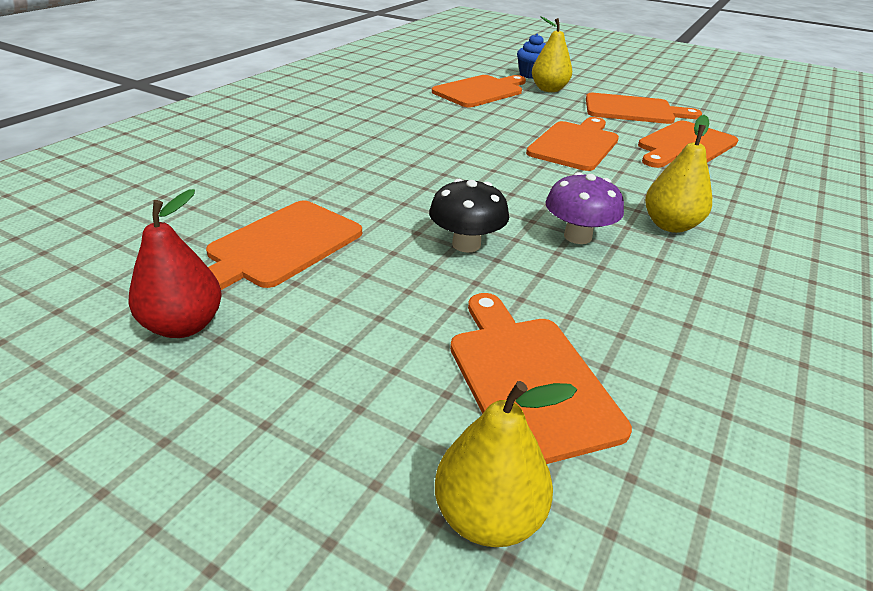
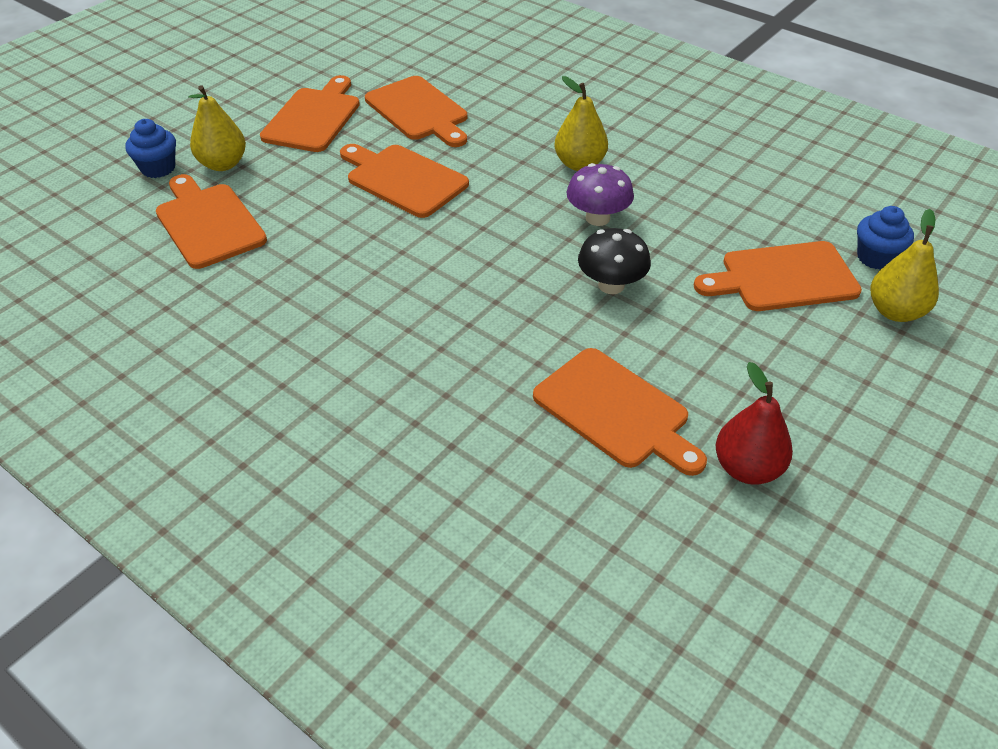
camera: 80 degrees left, 10 degrees up
(632, 506) = (876, 257): none -> blue cupcake

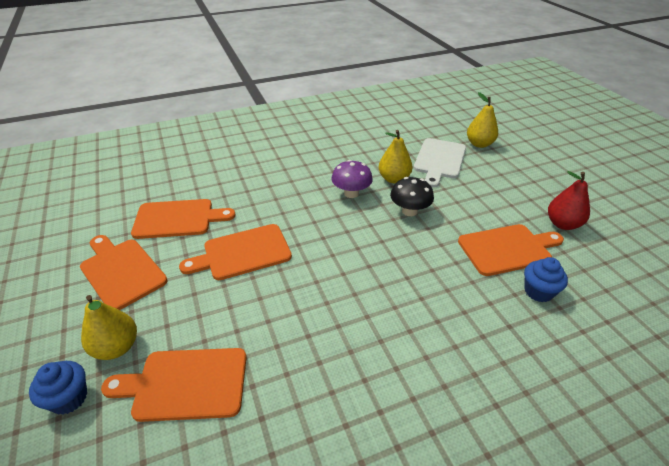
camera: 60 degrees left, 5 degrees down
(579, 164) = (299, 180): yellow pear -> yellow pear (394, 179)
(783, 278) = (439, 160): orange cutting board -> white cutting board
(876, 257) = (442, 133): blue cupcake -> blue cupcake (538, 291)

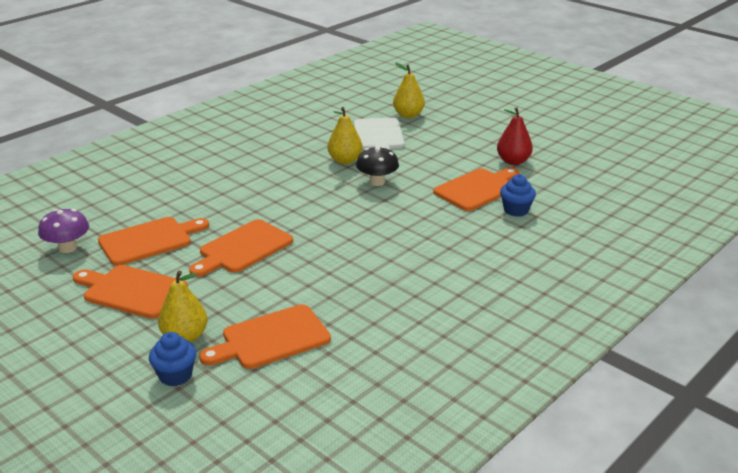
camera: 25 degrees left, 10 degrees down
(351, 193) = (312, 181): purple mushroom -> purple mushroom (67, 248)

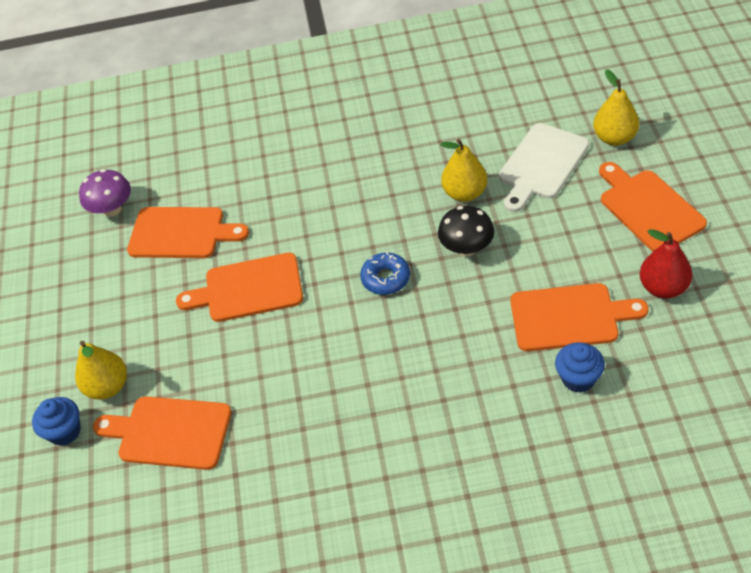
camera: 45 degrees right, 20 degrees up
(131, 291) = (115, 299): orange cutting board -> orange cutting board (648, 208)
(340, 211) = (385, 278): none -> blue donut

